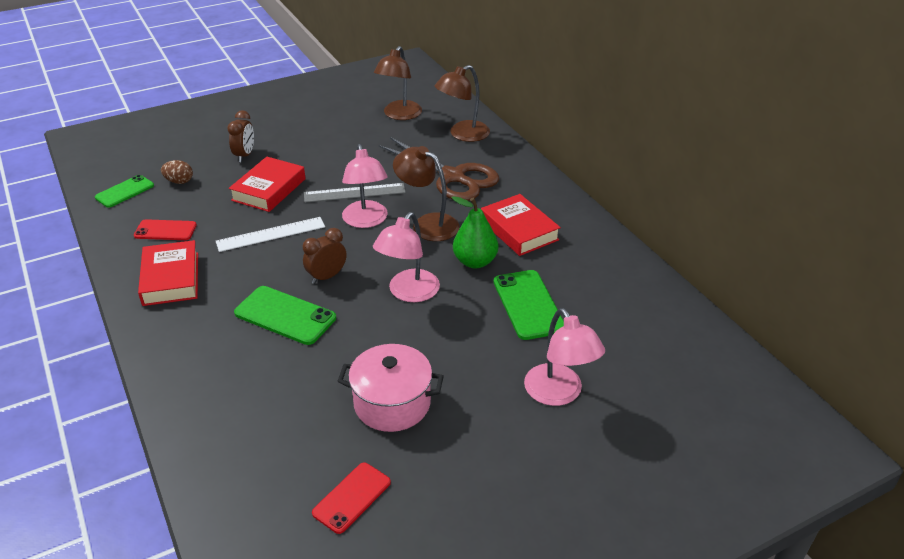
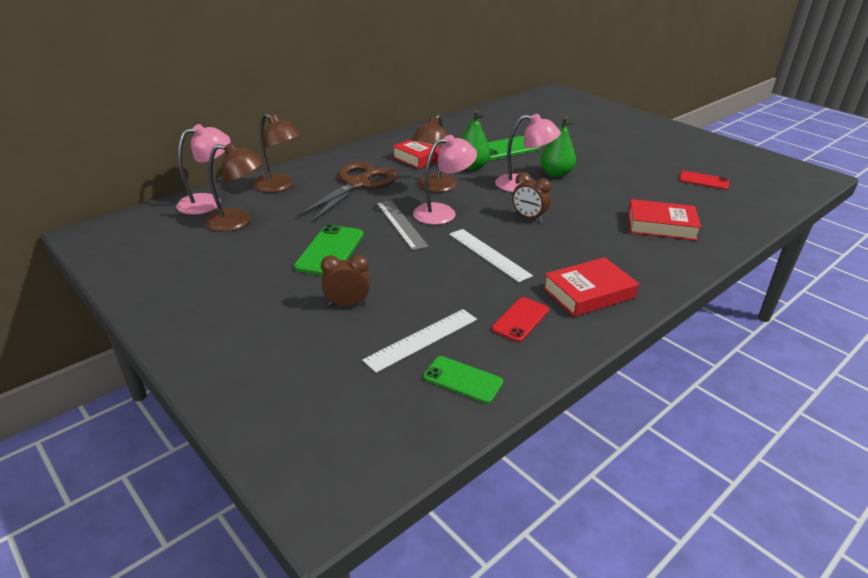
camera: 105 degrees left, 5 degrees down
(165, 230) = (520, 319): red phone -> red phone turned 45 degrees clockwise
(179, 181) = (422, 339): brown egg -> white ruler
(269, 189) = (414, 272): red book -> red book (661, 225)
(285, 315) = (586, 226): green phone -> green phone (330, 251)
(392, 403) = (628, 178): pink pot -> none
(431, 331) = (556, 174): none -> green pear
(559, 394) = (575, 138): pink lamp -> pink lamp (208, 202)

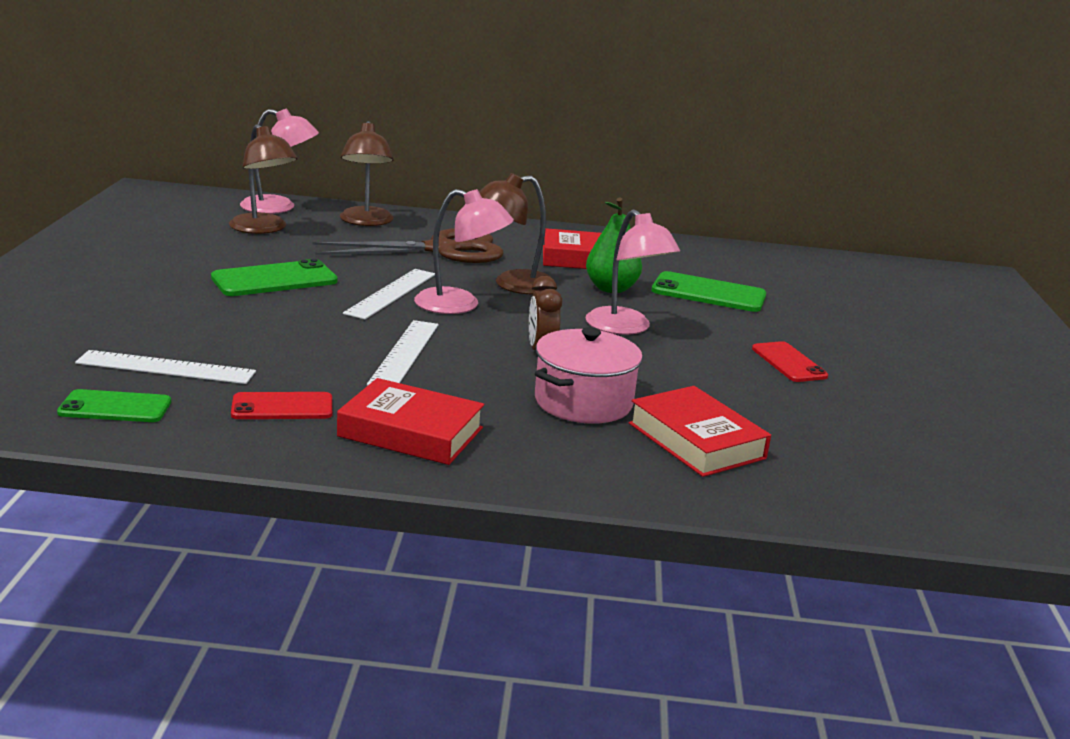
camera: 45 degrees right, 10 degrees down
(347, 304) = (182, 316): brown clock -> none
(401, 224) = (391, 293): grey ruler -> white ruler
(462, 380) = (115, 407): green phone -> green phone turned 75 degrees counterclockwise
(556, 174) = (703, 338): green pear -> none
(597, 233) = (583, 402): none -> pink pot
(703, 181) = (927, 443): red phone -> red phone (789, 362)

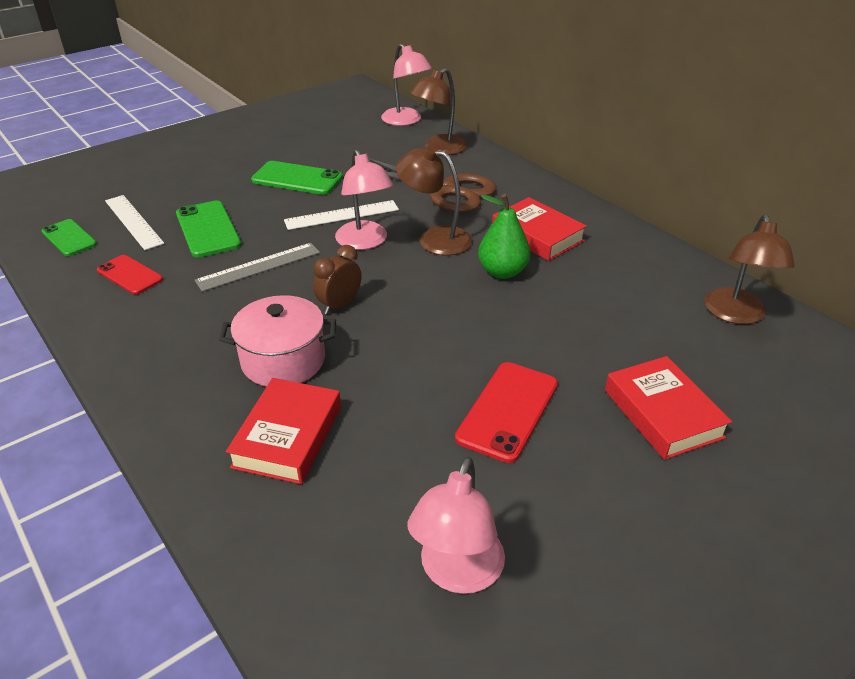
camera: 50 degrees right, 15 degrees up
(263, 229) = (364, 136): brown lamp -> brown lamp (736, 315)
(405, 353) = (259, 266): white ruler -> grey ruler
(411, 432) = (150, 327): red book -> red book (663, 413)
(625, 328) = (440, 312): pink lamp -> pink lamp (457, 573)
(708, 293) = (579, 310): green phone -> green phone (208, 229)
(789, 362) = (508, 411): red phone -> red phone, size x1.50

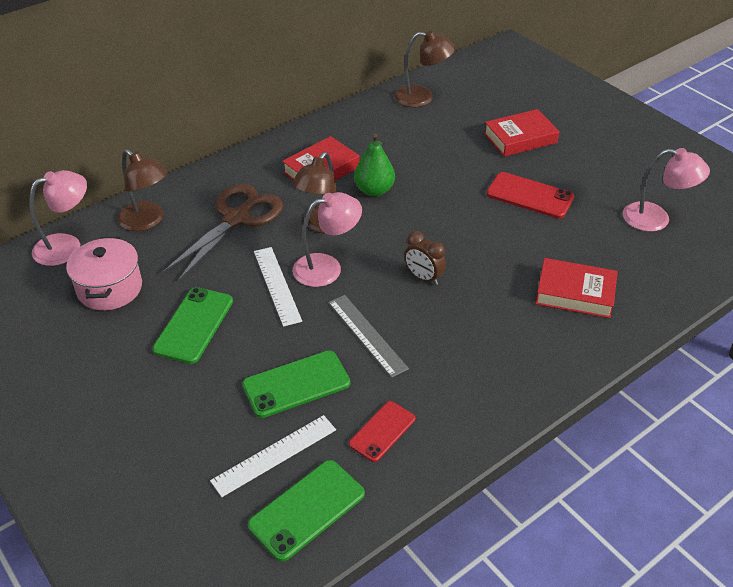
camera: 90 degrees left, 5 degrees up
(69, 238) = (307, 510): green phone -> green phone, size x1.50
(283, 360) = (497, 304): pink pot -> pink pot (110, 288)

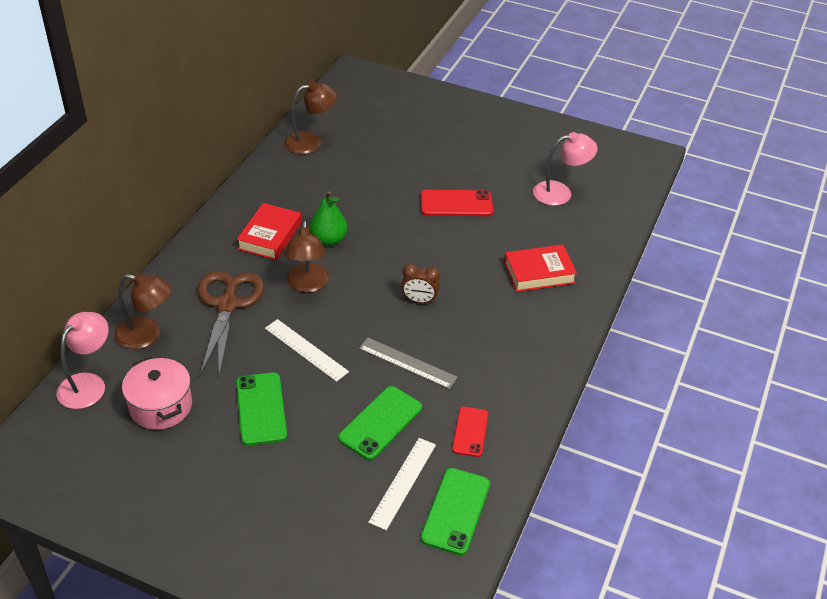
camera: 30 degrees left, 0 degrees up
(327, 267) = (336, 320): pink lamp -> none
(520, 138) = (416, 155): red book -> none

